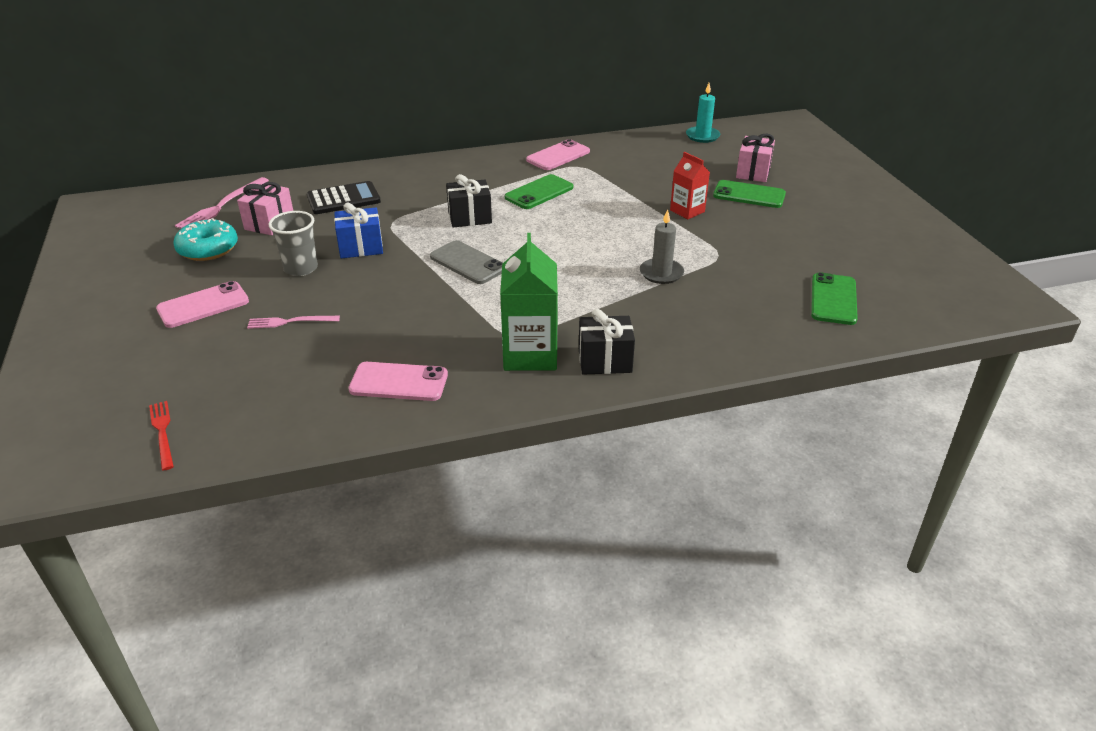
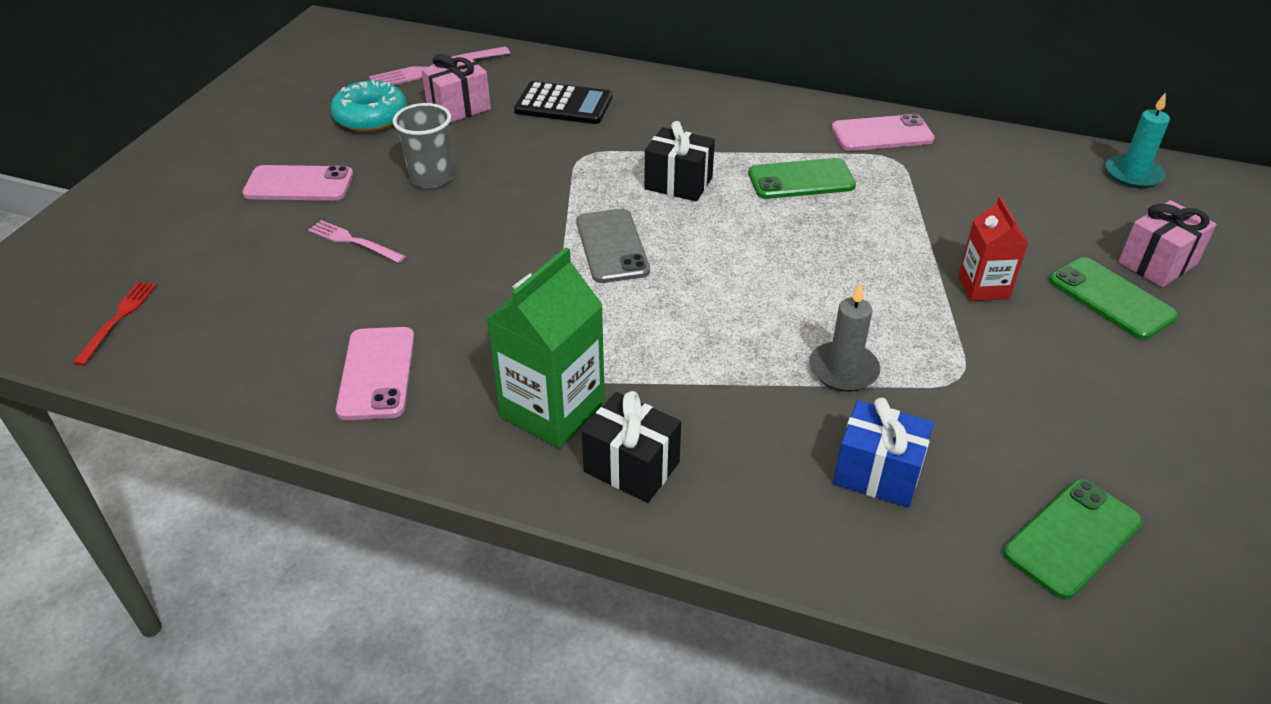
camera: 35 degrees right, 5 degrees up
(361, 247) = (517, 176): blue gift -> blue gift (877, 474)
(399, 382) = (377, 373): pink phone -> pink phone turned 45 degrees clockwise

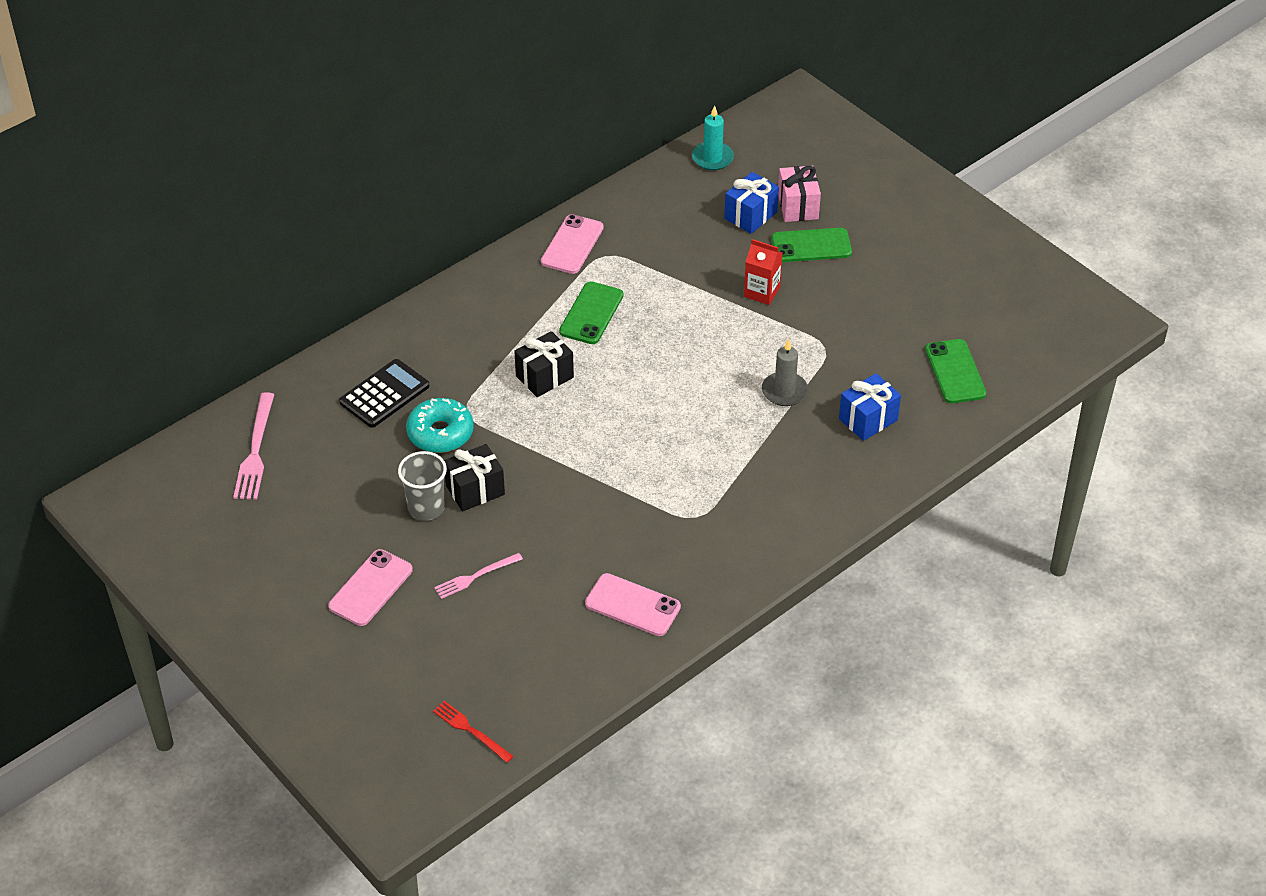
camera: 60 degrees left, 5 degrees up
(371, 117) = (303, 516): turquoise donut -> turquoise donut (440, 433)
(459, 108) = (335, 458): pink gift -> none
(552, 410) = (726, 533): green carton -> none
(612, 246) = (589, 442): grey phone -> none
(631, 467) = (795, 517): black gift -> black gift (475, 490)
(1090, 233) = (750, 215): none -> blue gift

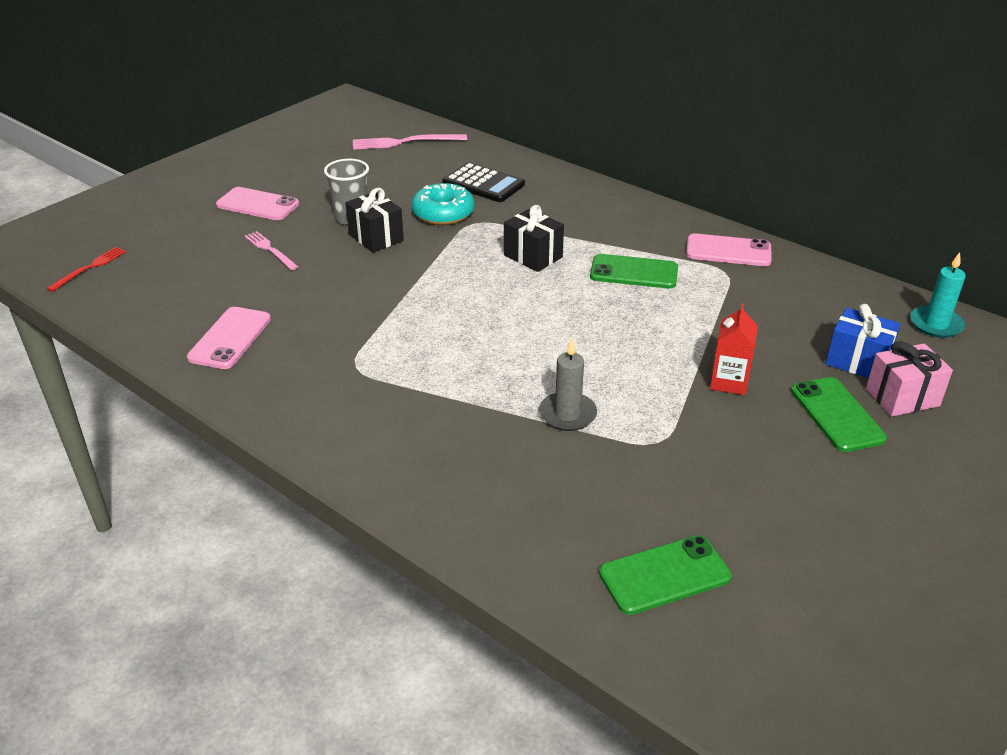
camera: 80 degrees right, 10 degrees down
(868, 419) = (541, 491): blue gift -> none

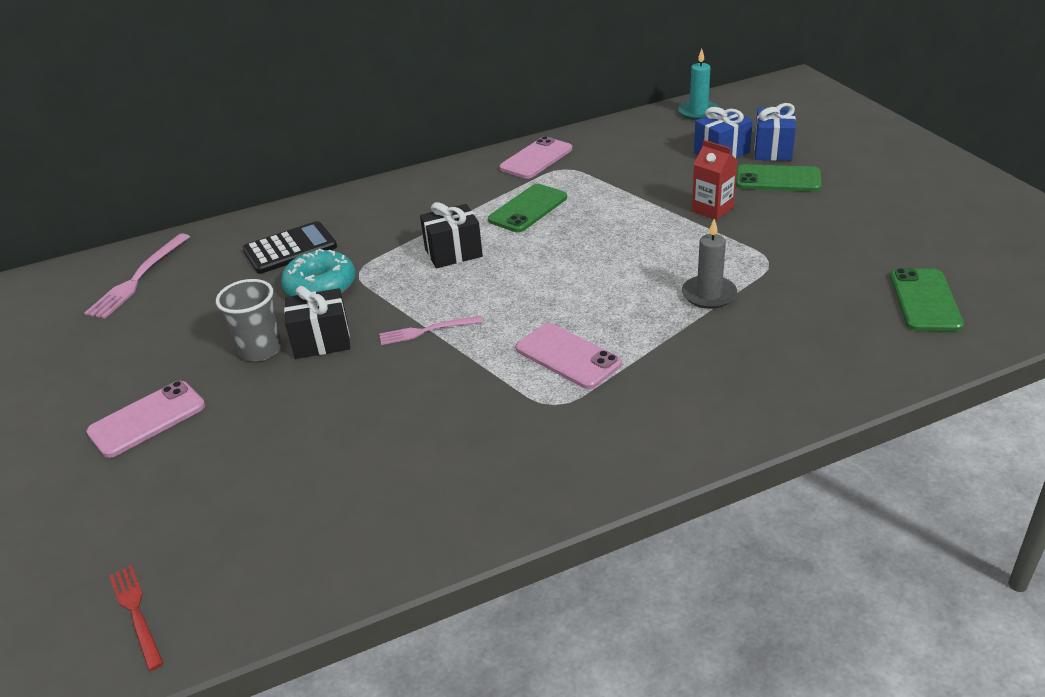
camera: 60 degrees left, 0 degrees up
(230, 338) = (429, 492): pink phone -> pink phone (567, 356)
(270, 250) = (266, 426): pink fork -> pink fork (427, 331)
(902, 397) = (772, 150): pink gift -> blue gift

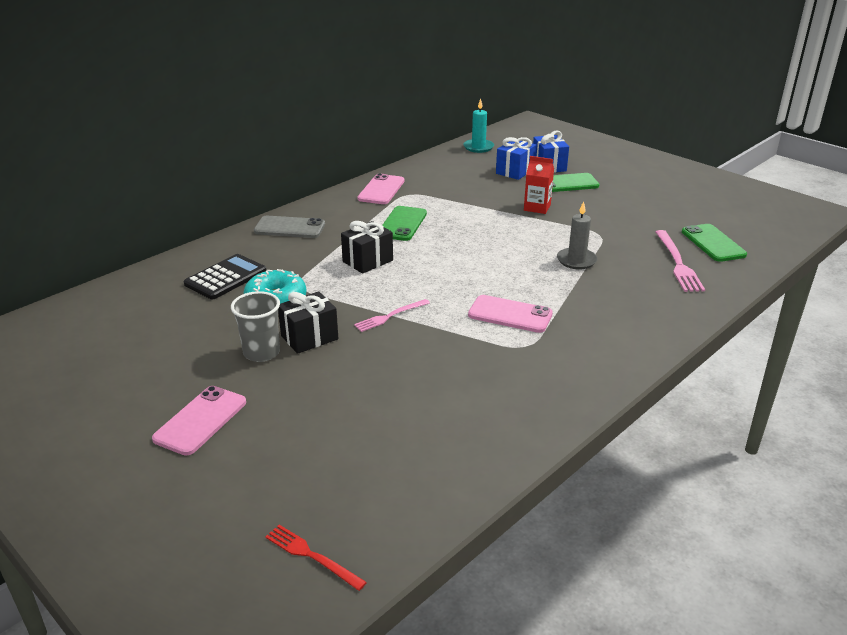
camera: 25 degrees left, 5 degrees down
(138, 278) = (99, 320): pink fork -> pink fork (678, 263)
(399, 195) = (289, 228): none -> grey phone

